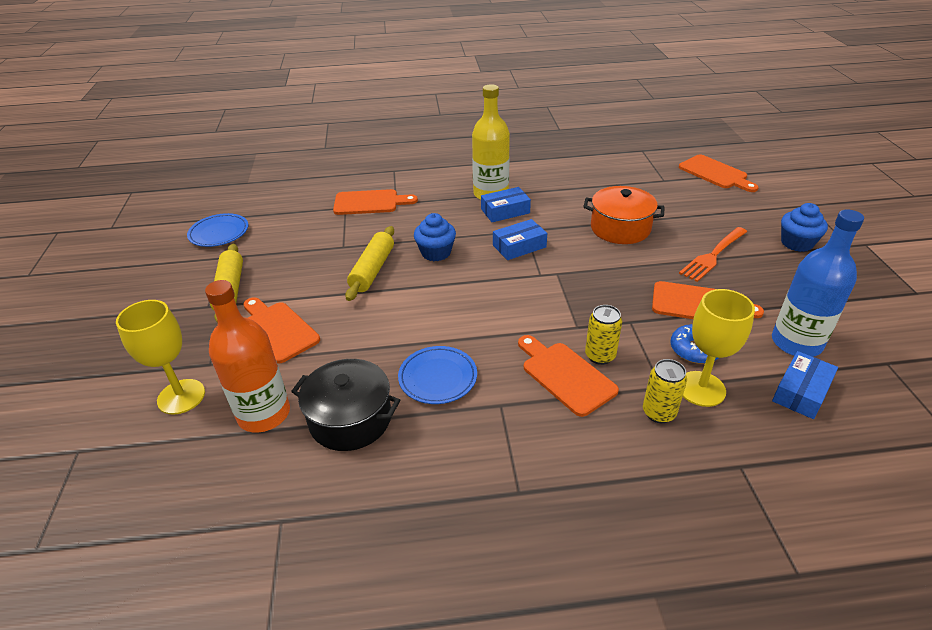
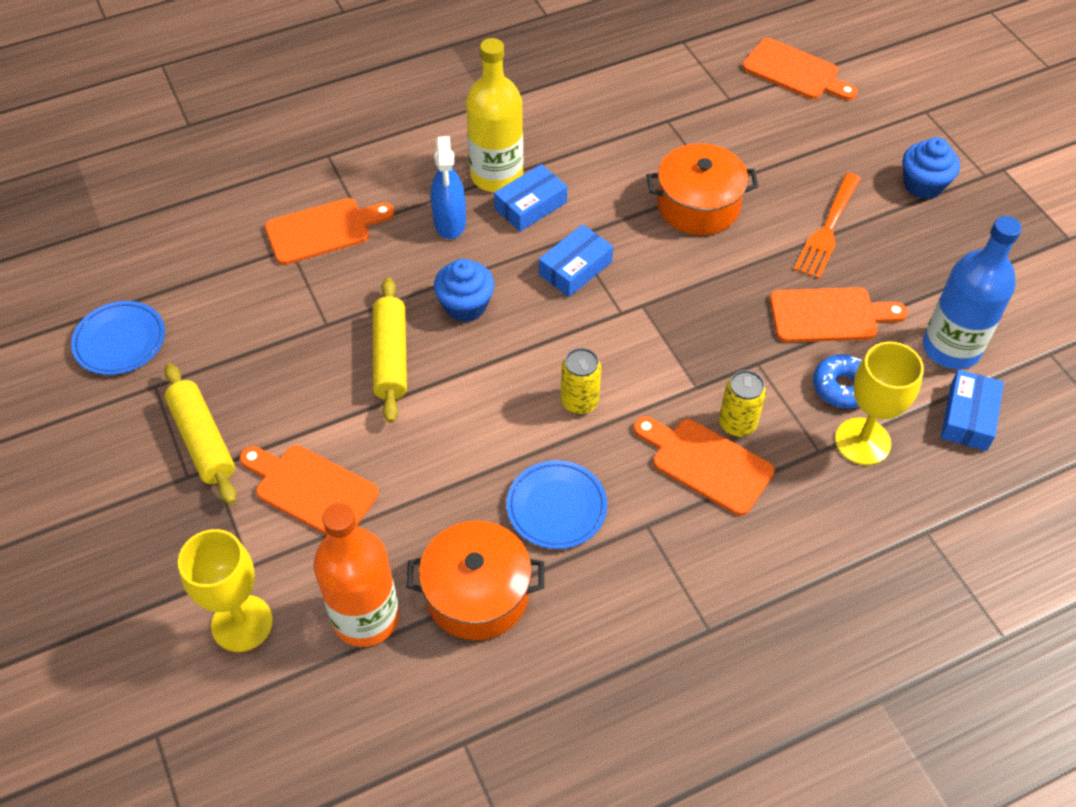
camera: 20 degrees left, 15 degrees up
(350, 419) = (477, 594): black pot -> orange pot
(449, 211) = (450, 223): none -> blue spray bottle
(659, 413) = (825, 487): yellow can -> yellow can (579, 402)

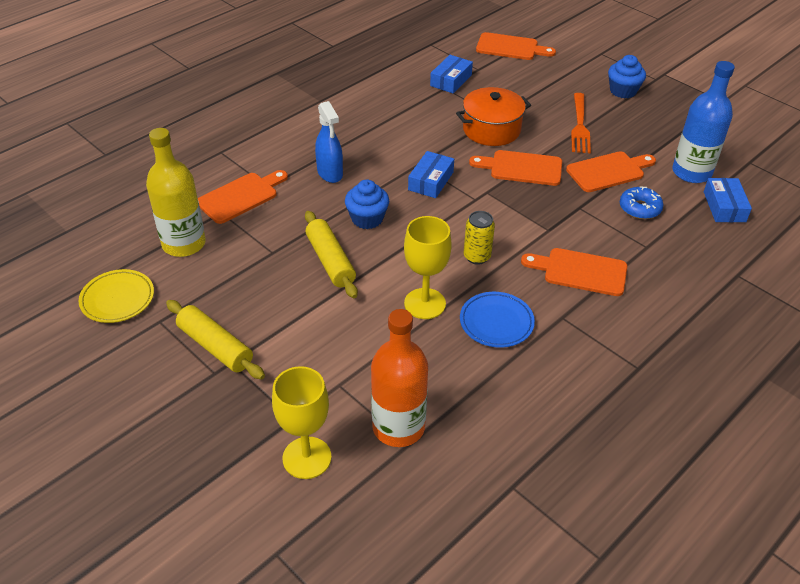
camera: 20 degrees left, 10 degrees down
(120, 341) = (117, 299): blue plate -> yellow plate
(311, 489) = (315, 357): orange cutting board -> orange cutting board (521, 168)
(477, 594) = (470, 390): orange pot -> none
(496, 176) = (348, 140): yellow bottle -> yellow bottle (184, 244)
(530, 206) = (380, 152): blue box -> blue box (451, 80)
(737, 424) = (587, 244): yellow can -> none
(862, 441) = (670, 235): yellow goblet -> yellow goblet (425, 303)

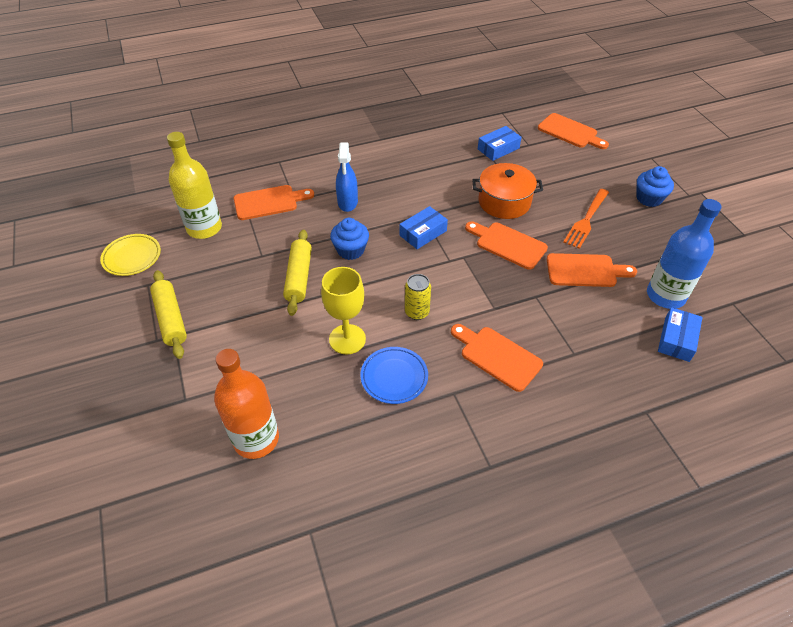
camera: 25 degrees right, 5 degrees up
(307, 458) = (173, 436): yellow goblet -> none
(639, 208) = (591, 315): blue donut -> none

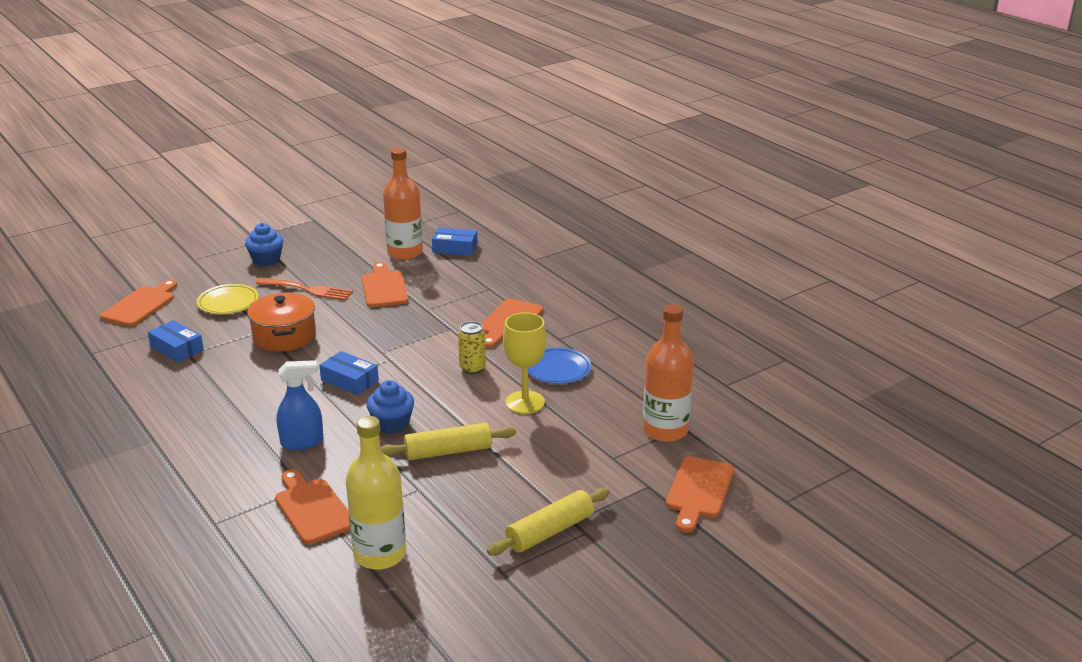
camera: 105 degrees left, 20 degrees down
(132, 257) = (457, 606): yellow plate -> yellow plate (228, 302)
(508, 244) = (356, 328): orange cutting board -> orange cutting board (698, 491)
(665, 295) = (405, 252): blue bottle -> orange bottle

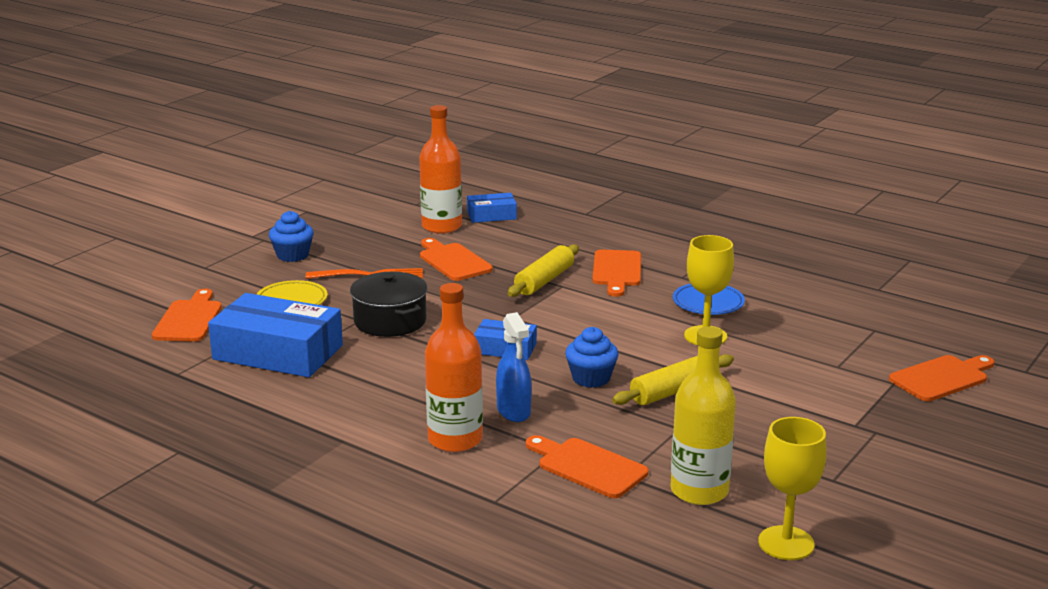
camera: 20 degrees left, 5 degrees down
(177, 348) = (278, 352): blue box -> blue box, size x1.95
(284, 336) = (390, 321): orange pot -> black pot
(302, 442) = (514, 411): blue spray bottle -> blue spray bottle turned 105 degrees clockwise
(404, 624) = (786, 543): none -> yellow goblet
(472, 368) = (622, 316): yellow can -> none
(550, 531) = (842, 437): yellow rolling pin -> yellow rolling pin (544, 280)
(665, 430) = (861, 335): orange bottle -> orange bottle (455, 439)
(698, 491) = (942, 378): orange cutting board -> orange cutting board turned 120 degrees counterclockwise

